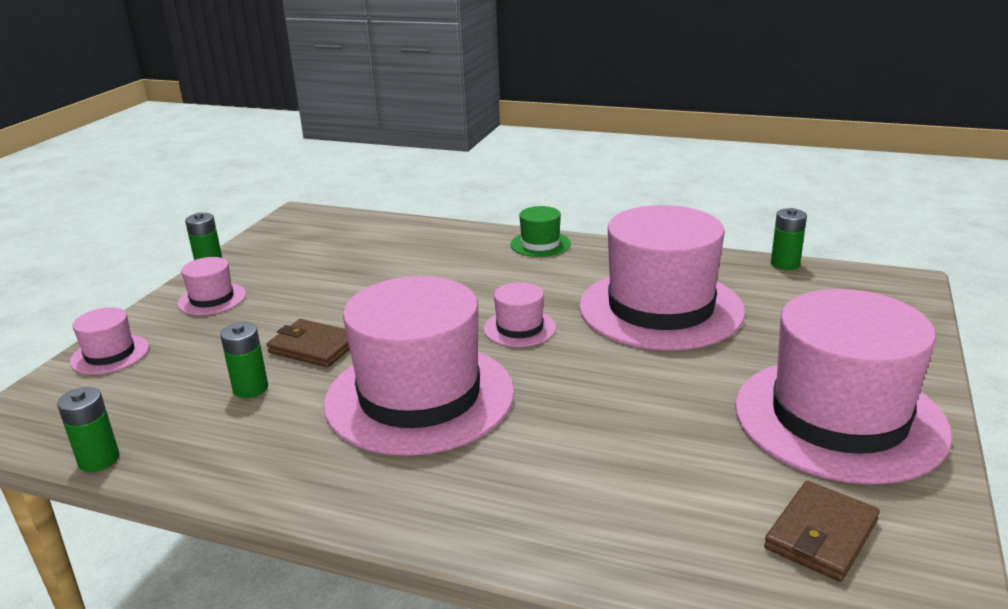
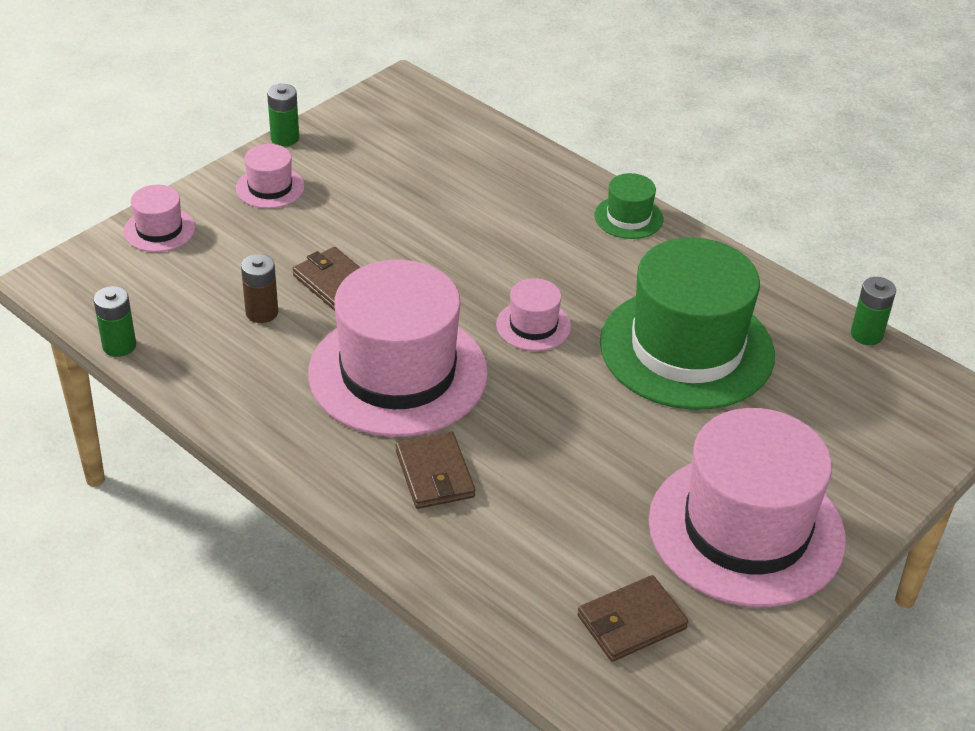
camera: 20 degrees right, 15 degrees up
(250, 388) = (262, 312): green battery -> brown battery
(515, 468) = (435, 474): none -> brown wallet
(660, 308) = (686, 348): pink hat -> green hat

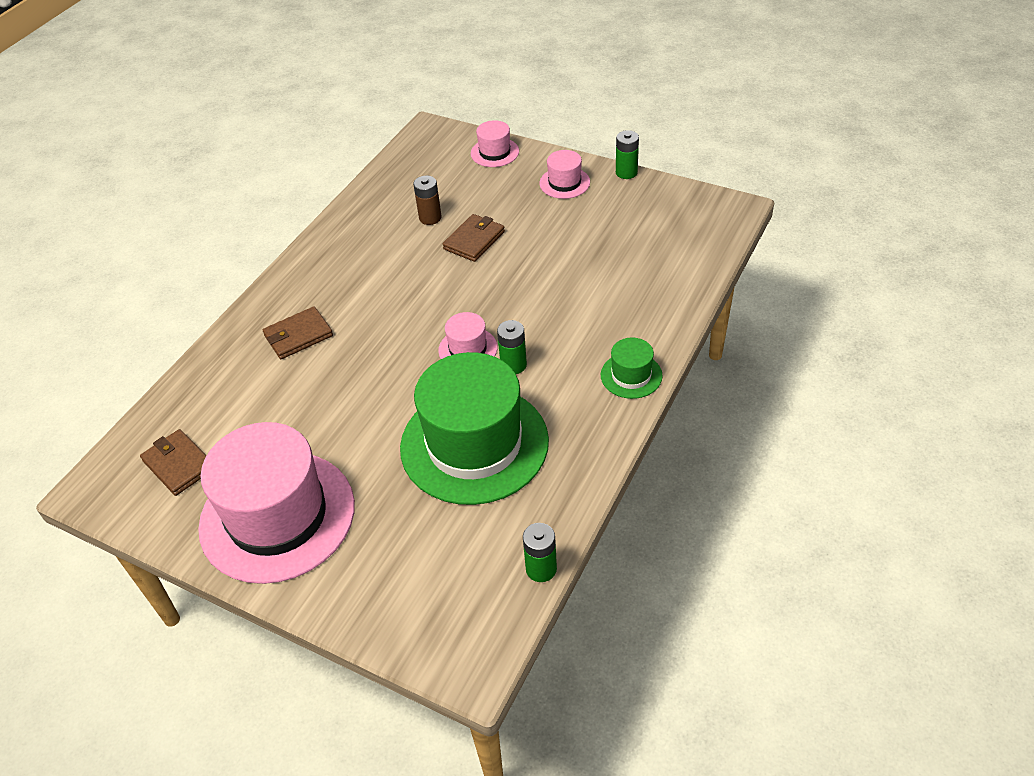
camera: 80 degrees right, 5 degrees up
(119, 346) = (377, 173): green battery -> green battery (513, 365)
(398, 373) = (391, 294): pink hat -> none

